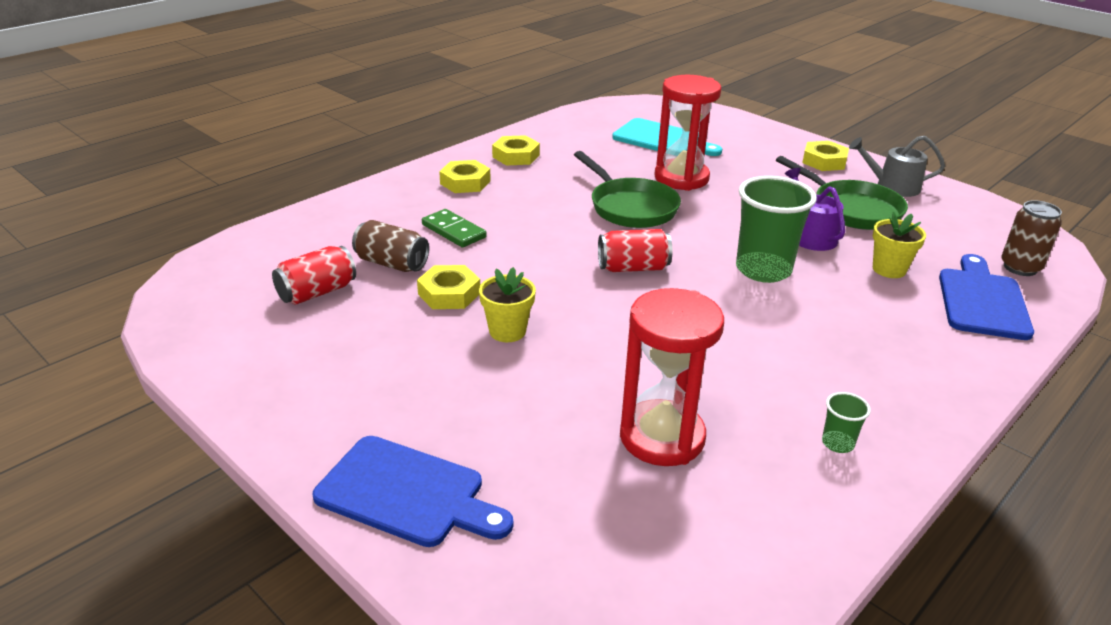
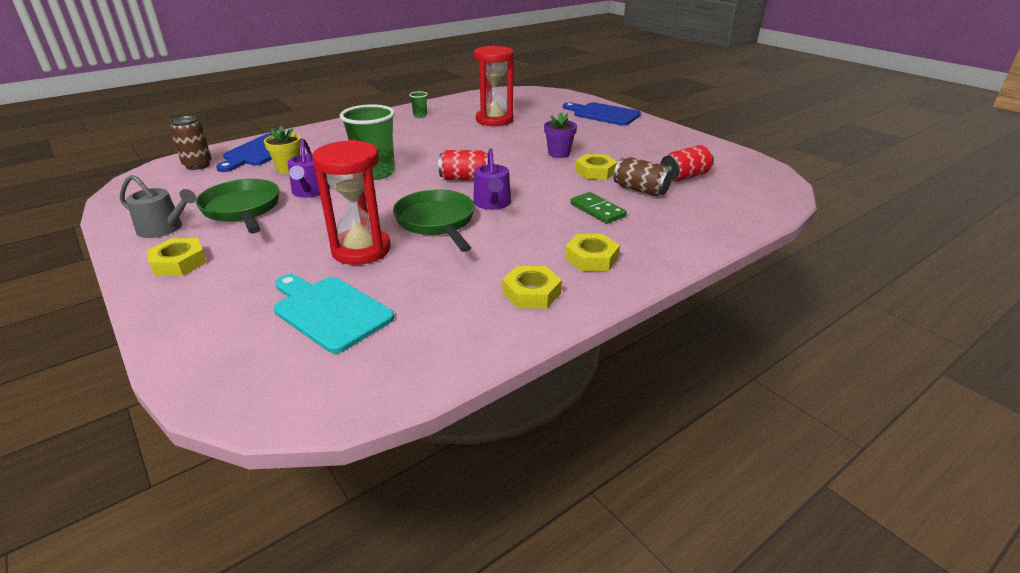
camera: 170 degrees left, 0 degrees up
(507, 331) = (559, 153): yellow flower pot -> purple flower pot
(580, 232) = (492, 203): none -> purple watering can

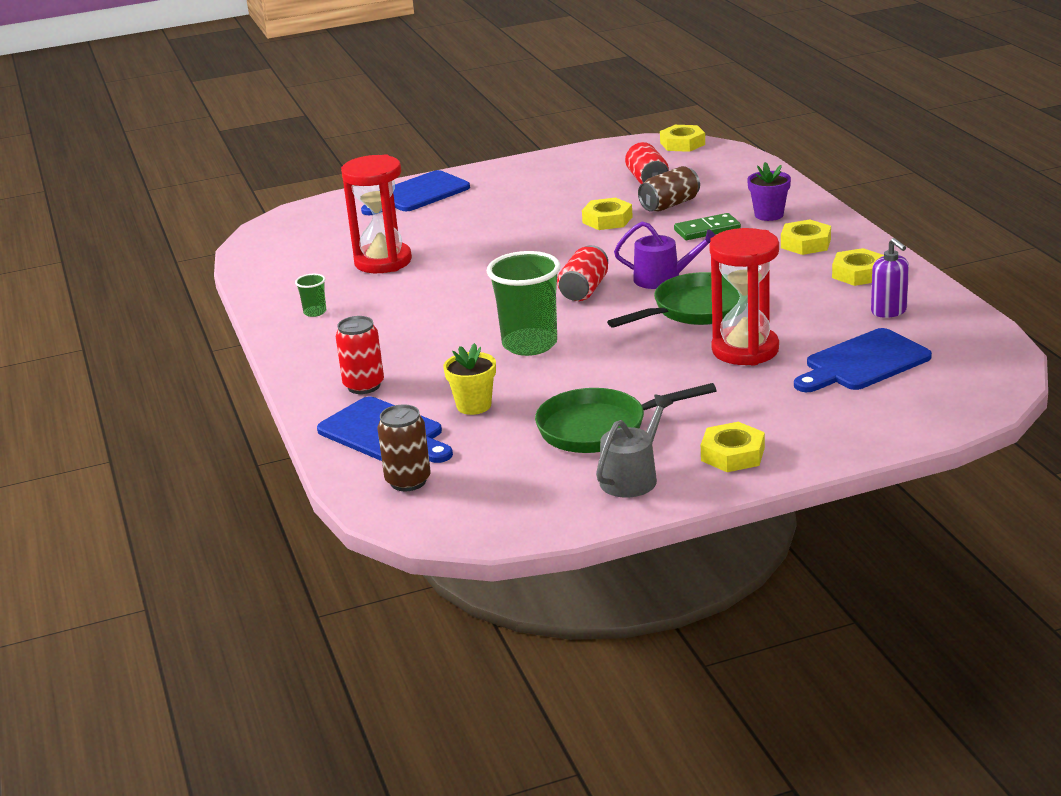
camera: 70 degrees left, 5 degrees down
(310, 192) = (567, 386): purple watering can -> none
(322, 139) = (364, 386): none -> red can
(329, 311) = (863, 363): turquoise cutting board -> blue cutting board
(436, 222) = (696, 310): green pan -> green pan turned 150 degrees clockwise
(445, 318) = (889, 311): none -> purple soap dispenser
(559, 153) = (539, 233): purple flower pot -> purple flower pot (769, 215)
(779, 181) = (682, 144): none -> yellow nut

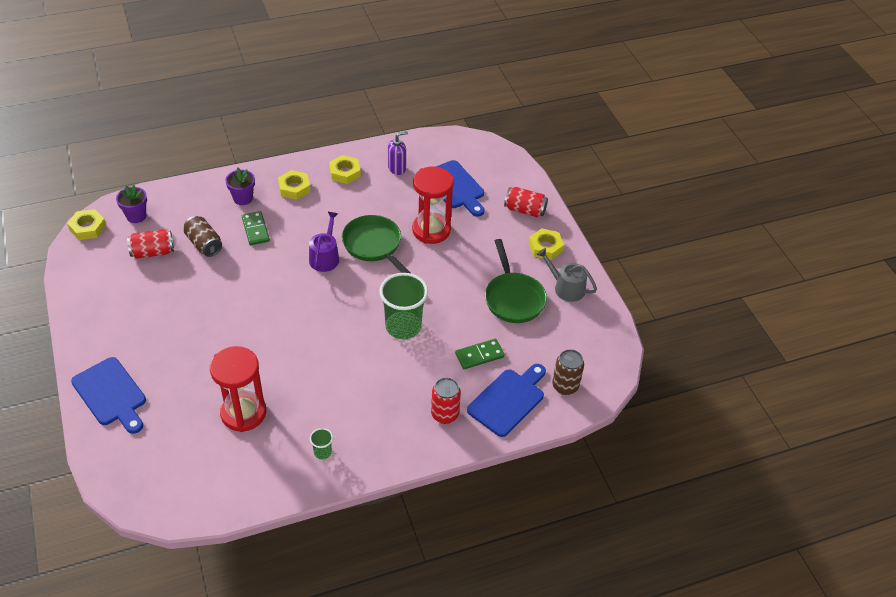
camera: 95 degrees left, 20 degrees up
(474, 406) = (479, 355): yellow flower pot -> green domino
(584, 290) = (330, 296): red can -> red can (525, 210)
(607, 220) = (217, 278): yellow nut -> none
(711, 163) = (136, 216): none -> purple flower pot

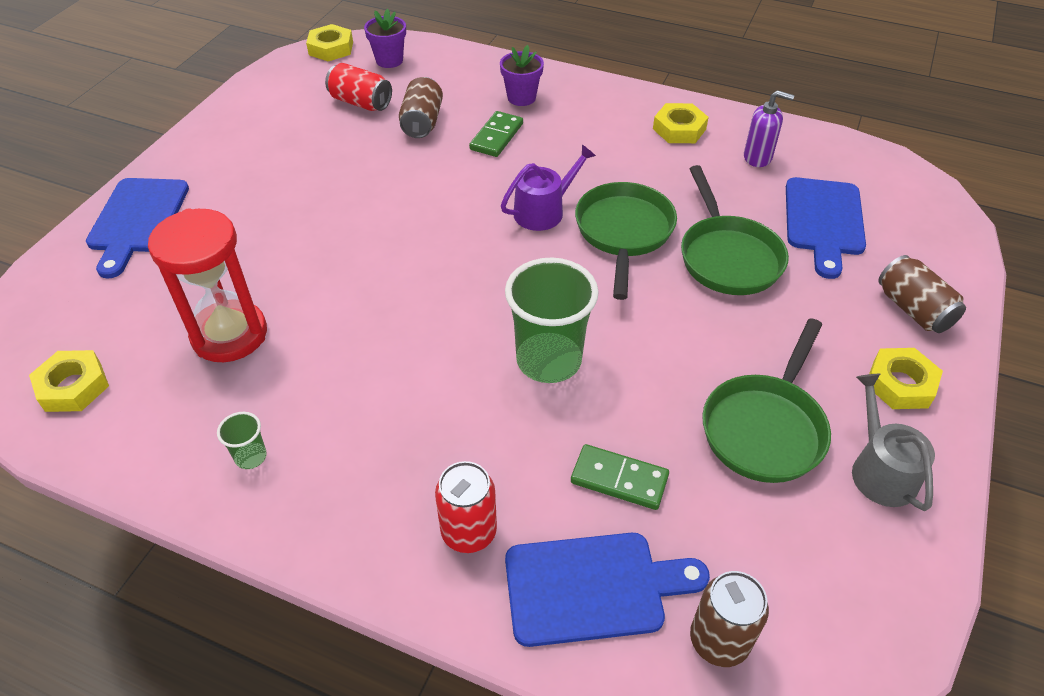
camera: 45 degrees right, 0 degrees up
(294, 188) = (595, 116): yellow nut -> yellow nut (73, 386)
(431, 230) = (728, 257): red hourglass -> green pan
(525, 210) = (913, 309): red can -> brown can

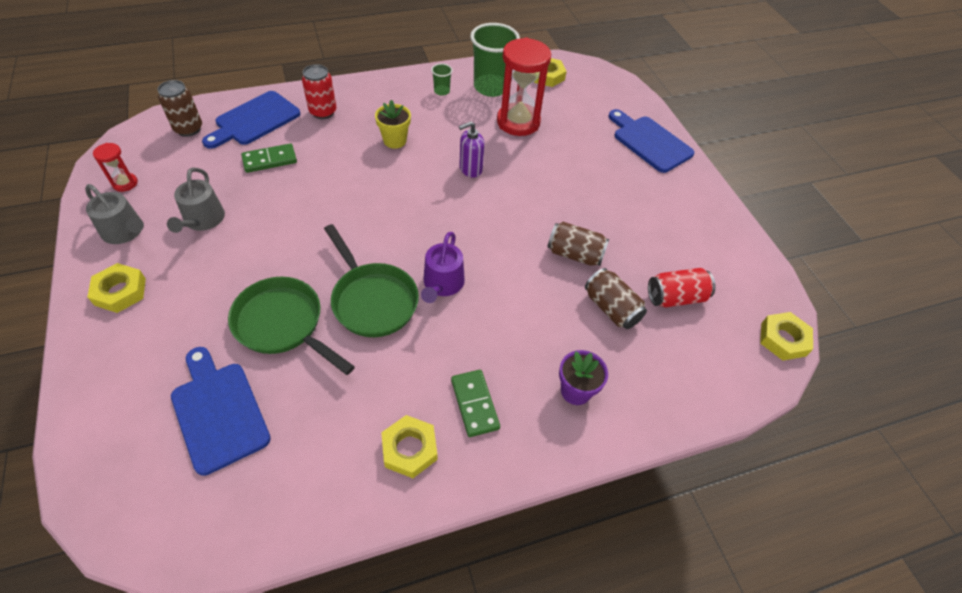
camera: 135 degrees right, 5 degrees up
(389, 60) = (725, 359): purple flower pot -> none
(417, 405) = (395, 140): none -> yellow flower pot
(496, 137) = (544, 331): green domino -> green domino (474, 404)
(549, 360) = (349, 192): green cup -> green cup (491, 87)
(758, 157) = (313, 459): purple soap dispenser -> purple soap dispenser (470, 169)
(765, 428) = (202, 220): green pan -> grey watering can
(865, 568) = (125, 183): none -> red hourglass
(913, 309) = (118, 359): brown can -> brown can (575, 254)

